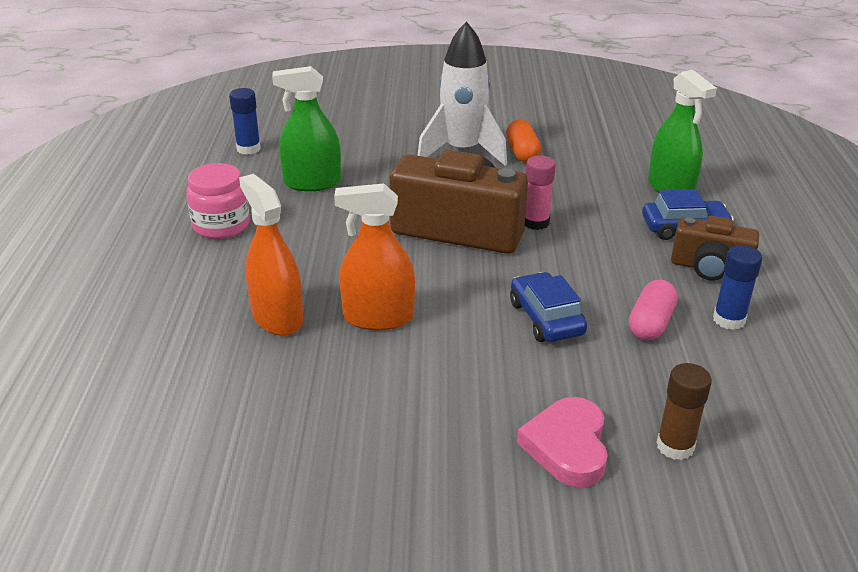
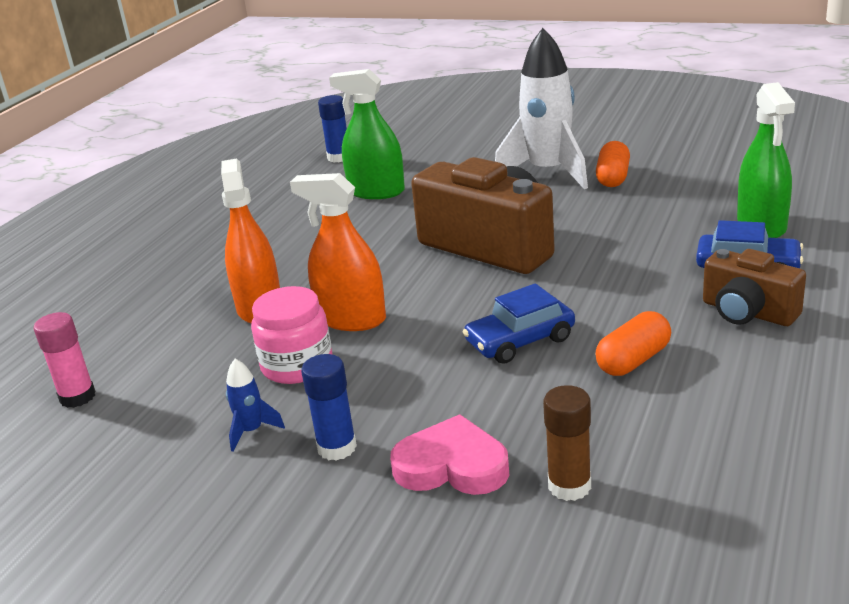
camera: 25 degrees right, 5 degrees down
(221, 225) = (267, 223): pink jar -> pink jar (297, 365)
(360, 447) = (252, 431): none -> blue rocket
(535, 222) = (577, 247): pink glue stick -> pink glue stick (77, 397)
(546, 318) = (520, 340): blue car -> blue car turned 120 degrees counterclockwise
(567, 446) = (452, 466): pink heart -> pink heart turned 75 degrees clockwise
(650, 323) = (633, 360): pink capsule -> orange capsule
(729, 320) = (730, 368): blue glue stick -> blue glue stick (337, 447)

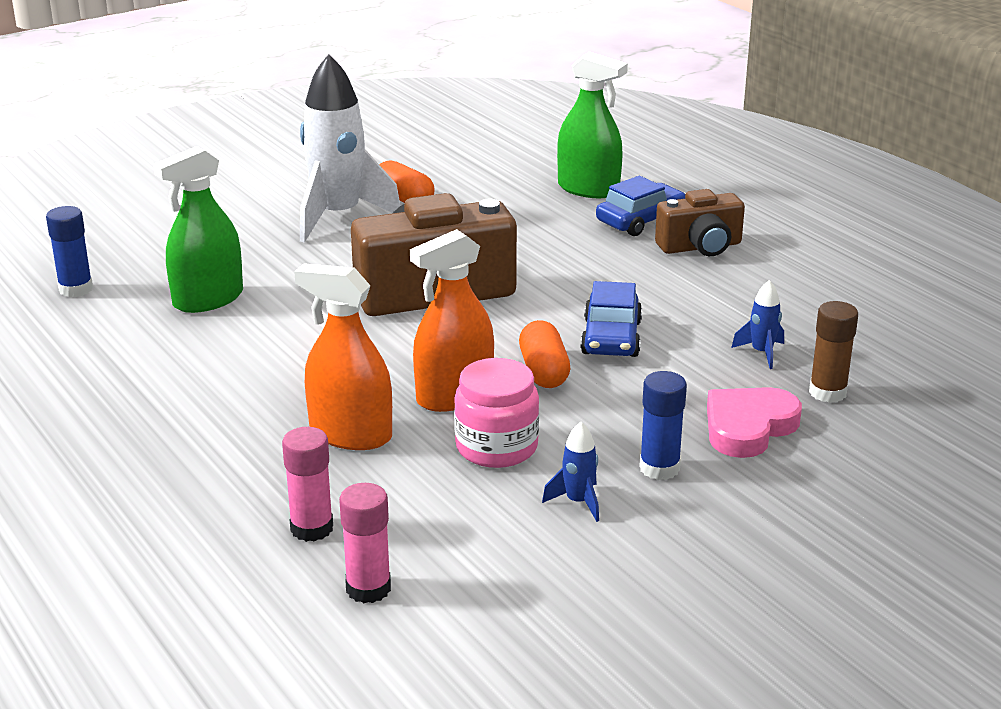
camera: 60 degrees left, 0 degrees up
(134, 346) = (312, 528): none -> pink glue stick
(595, 420) = (761, 353): none -> blue rocket
(633, 360) = (704, 309): orange capsule -> orange capsule (543, 371)

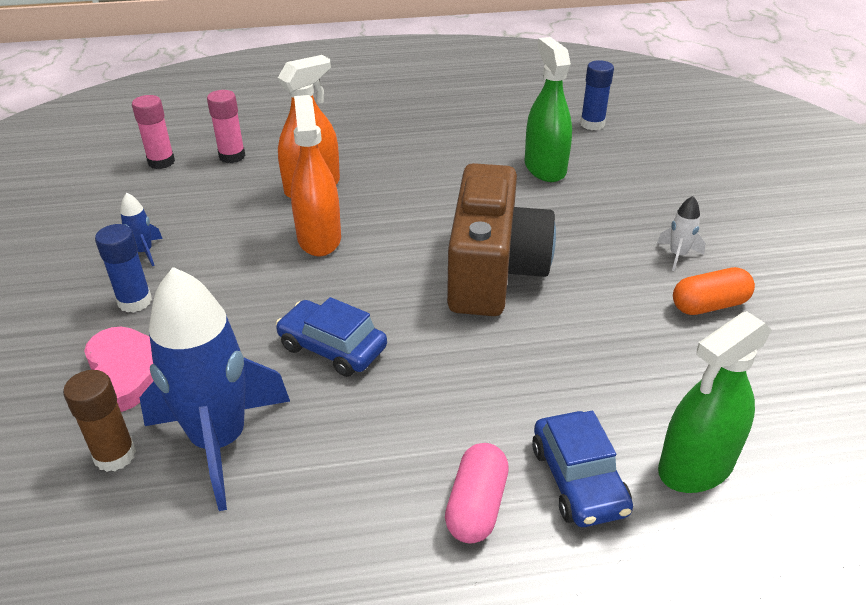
camera: 115 degrees right, 10 degrees up
(338, 217) = (678, 255): white rocket -> white rocket, size x0.41
(496, 447) = (238, 238): pink jar -> none
(543, 371) = (313, 290): orange capsule -> none
(700, 247) = (476, 506): brown camera -> pink capsule
(761, 353) = (219, 441): blue rocket -> blue rocket, size x2.42

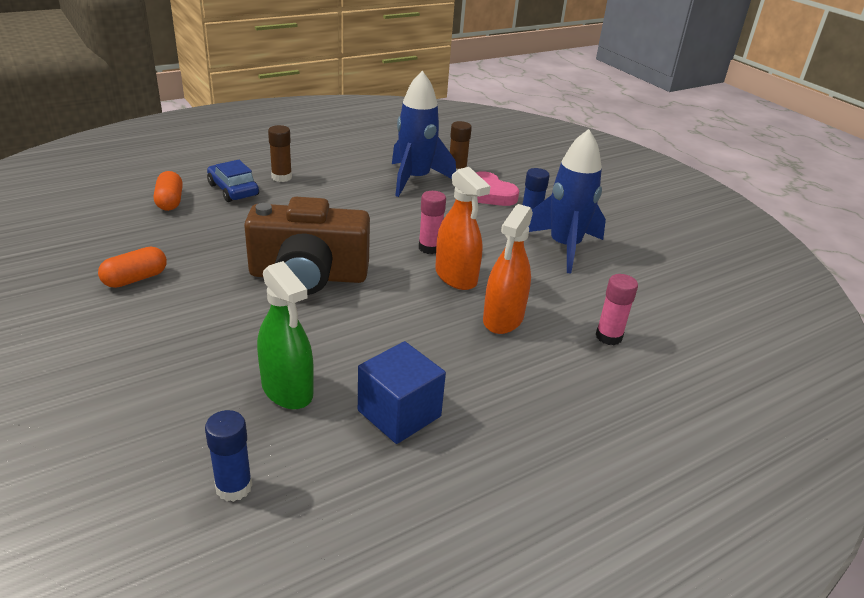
camera: 155 degrees right, 5 degrees down
(144, 252) = (564, 247): blue rocket -> blue rocket, size x2.42
(161, 162) = (658, 318): pink glue stick -> pink glue stick (429, 248)
(332, 348) = (391, 218): blue car -> none
(461, 139) = (399, 413): none -> blue cube
(476, 506) = (281, 177): pink capsule -> brown glue stick
(493, 271) = (308, 276): brown camera -> brown camera turned 75 degrees counterclockwise
(678, 255) = (151, 314): white rocket -> none
(696, 466) = (170, 201): green spray bottle -> orange capsule

